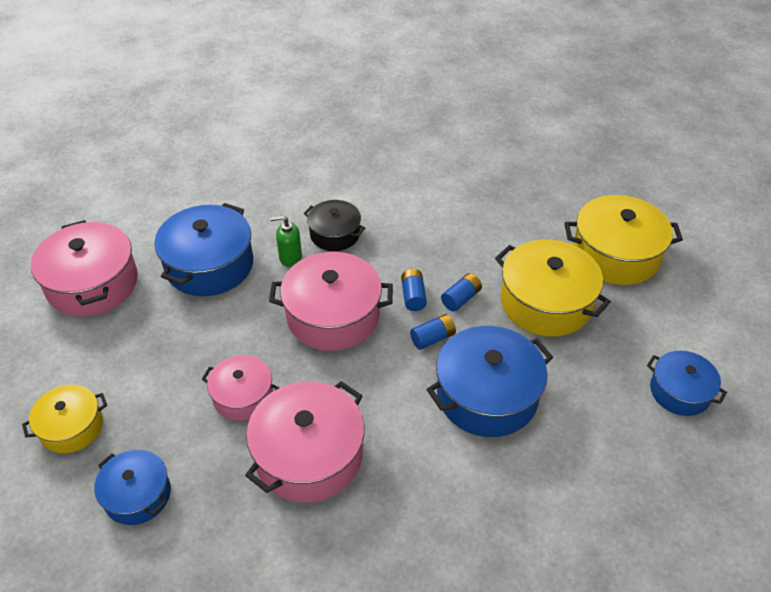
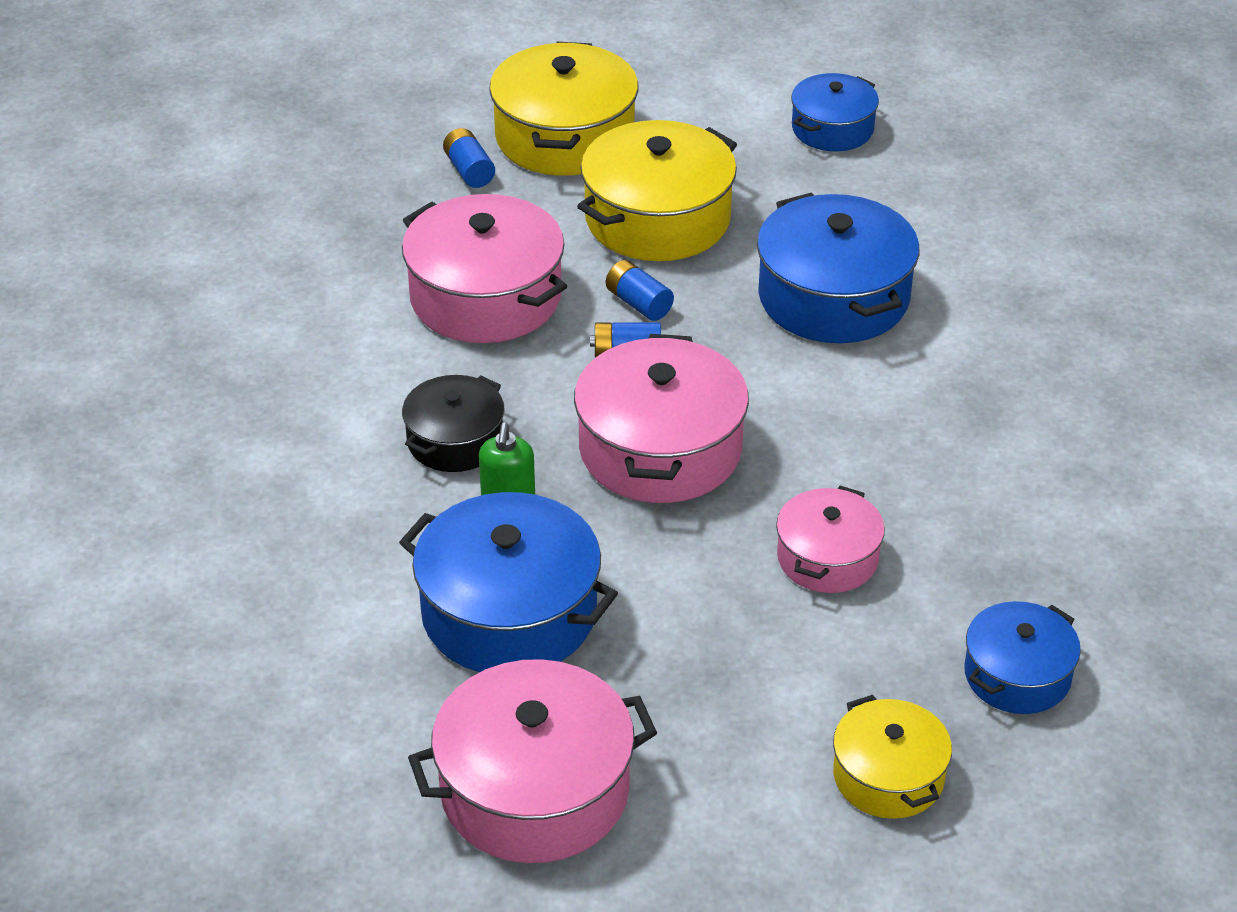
camera: 85 degrees left, 5 degrees down
(309, 455) = (939, 483): pink pot -> pink pot (485, 297)
(432, 338) = (720, 340): blue battery -> blue battery (469, 171)

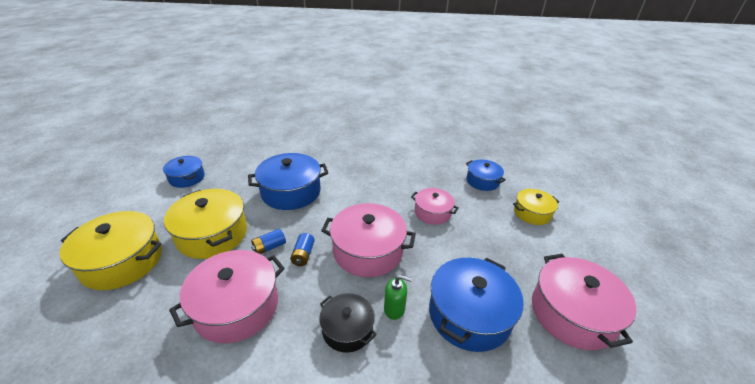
camera: 85 degrees left, 5 degrees down
(469, 171) = (119, 306): blue battery -> none

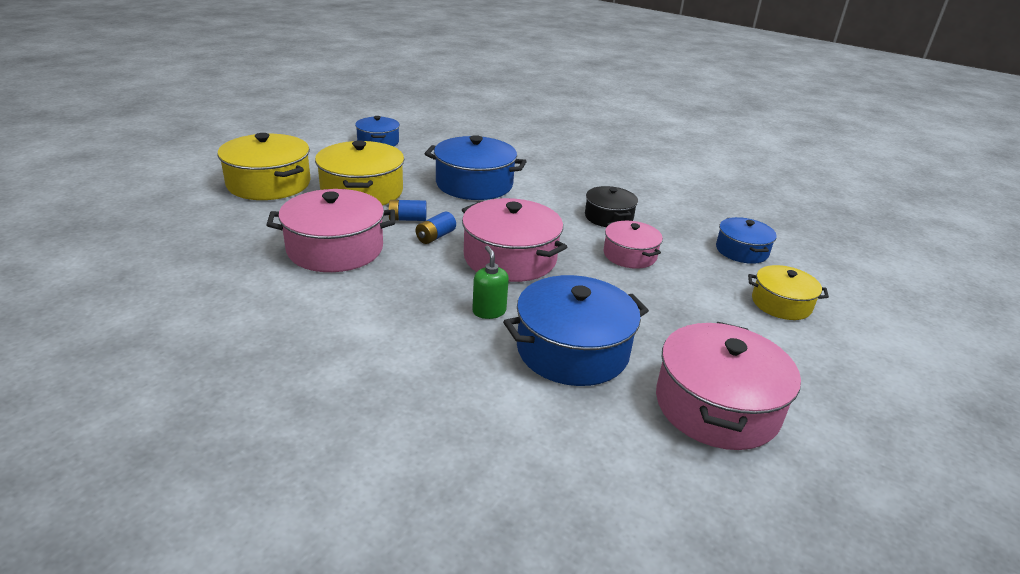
camera: 30 degrees right, 5 degrees down
(347, 329) = (423, 305): black pot -> black pot (608, 217)
(394, 309) = (489, 311): green soap dispenser -> green soap dispenser turned 150 degrees counterclockwise

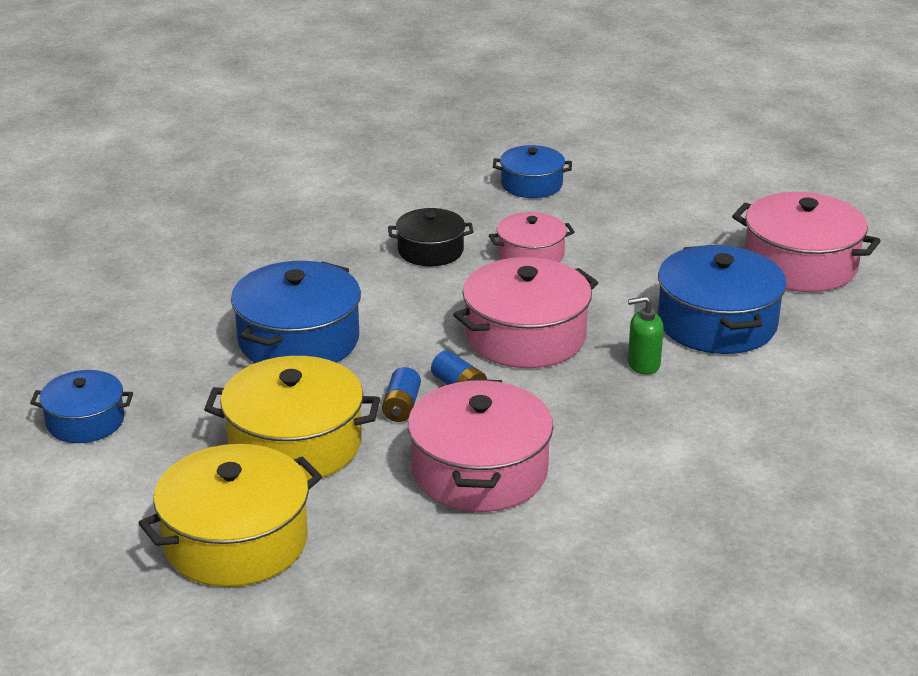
camera: 75 degrees left, 0 degrees up
(781, 303) = (641, 191): yellow pot -> none

